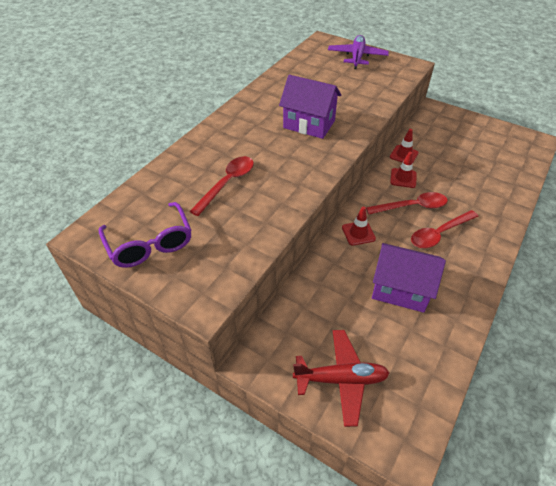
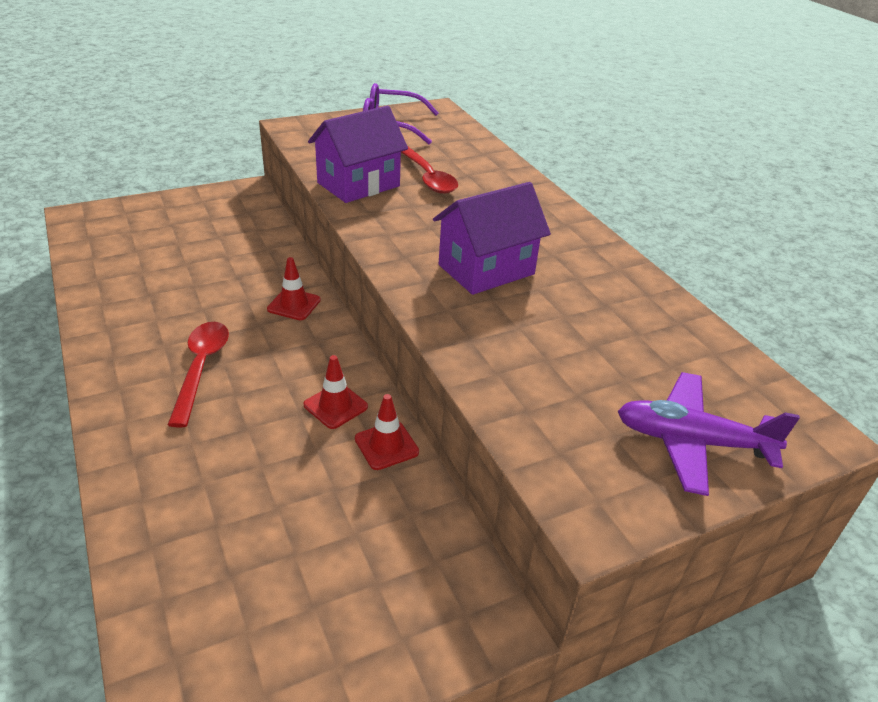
camera: 120 degrees right, 10 degrees down
(341, 379) = (169, 216): red plane -> none
(357, 57) = (692, 442): purple plane -> purple plane turned 150 degrees clockwise
(400, 289) = (186, 290): purple house -> purple house (358, 184)
(412, 207) = (273, 375): red spoon -> none

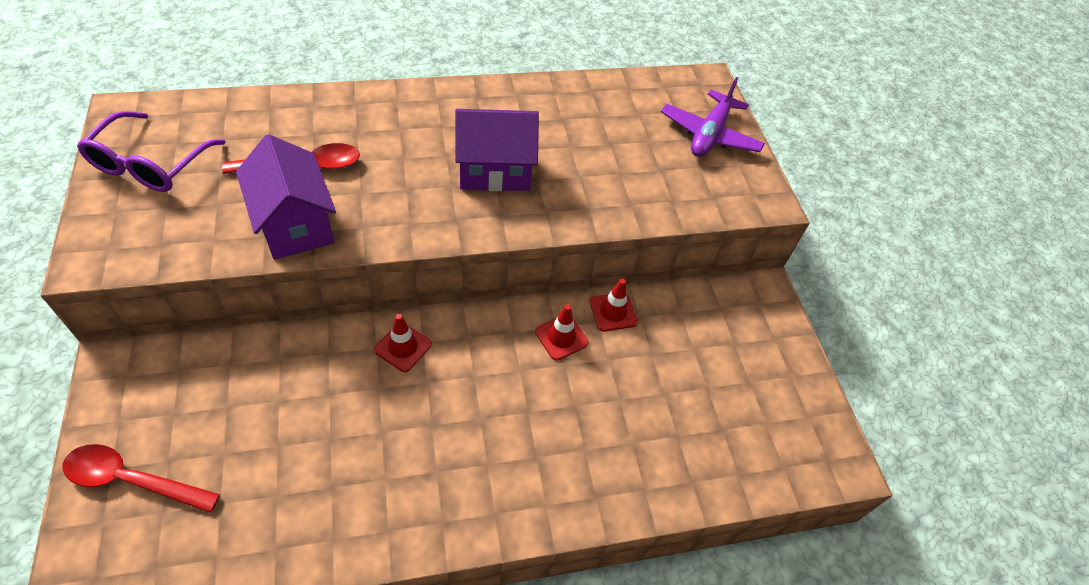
camera: 80 degrees left, 15 degrees up
(201, 368) = (484, 437): red spoon -> red spoon (133, 480)
(486, 269) = (494, 171): purple house -> purple house turned 75 degrees counterclockwise

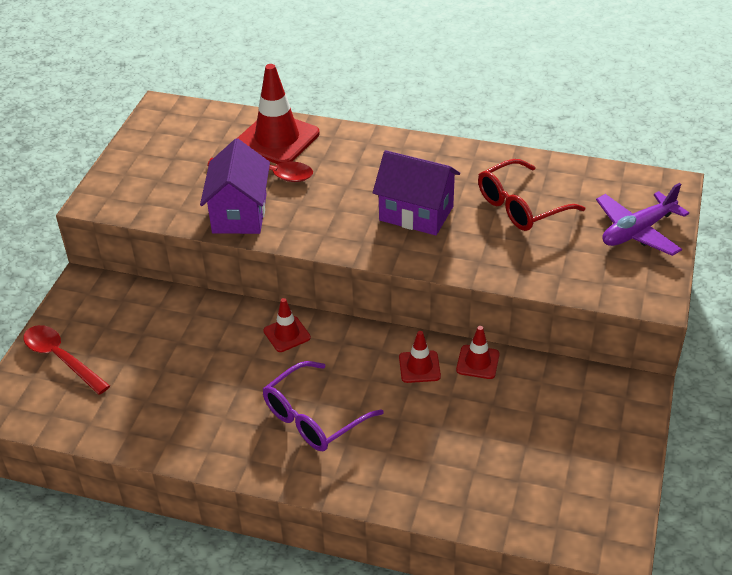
camera: 35 degrees right, 10 degrees down
(150, 164) = (162, 148): purple glasses -> purple glasses (314, 417)
(291, 120) = (277, 139): none -> red traffic cone
(592, 135) = (521, 206): none -> red glasses

